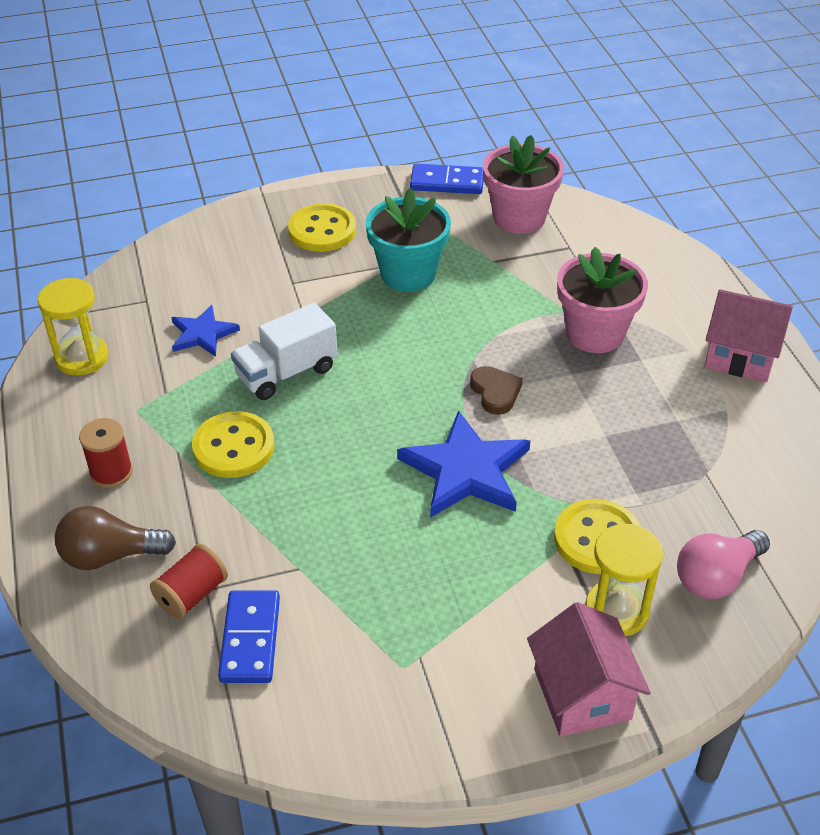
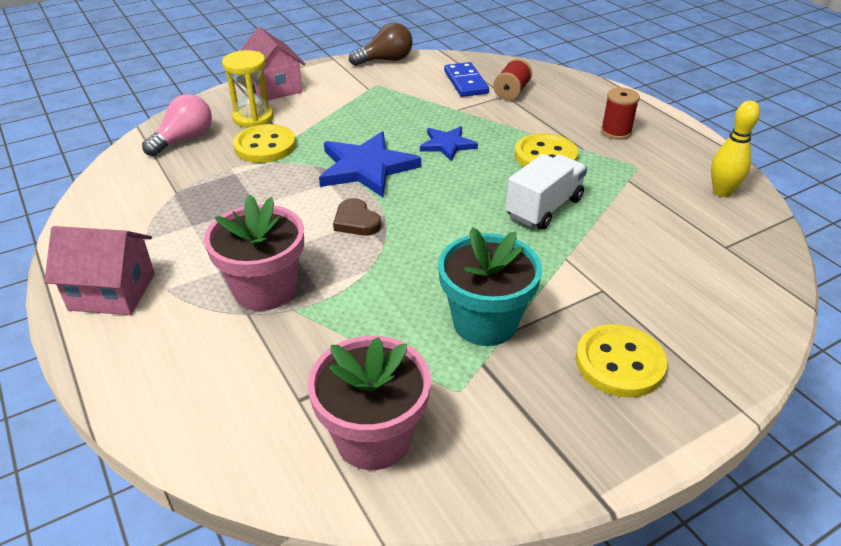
camera: 165 degrees right, 5 degrees down
(82, 358) = (722, 192): yellow hourglass -> yellow bowling pin
(110, 555) = (574, 99): brown light bulb -> brown light bulb (385, 60)
(203, 334) = (643, 226): blue star -> blue star (447, 145)
(447, 182) = (499, 489): blue domino -> none

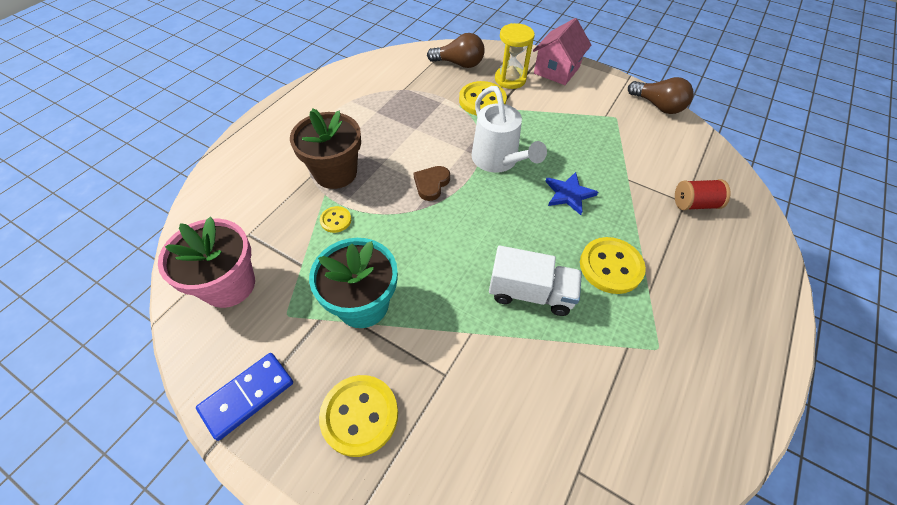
camera: 60 degrees right, 15 degrees up
(112, 292) = (300, 113): pink house -> none
(184, 140) = (459, 64): pink light bulb -> brown light bulb
(265, 289) = (335, 173): pink flower pot -> brown flower pot
(345, 310) = (336, 220): none -> yellow button
(366, 168) = (498, 161): blue star -> white watering can
(466, 82) = (677, 167): blue domino -> blue domino (247, 396)
(616, 132) = (705, 310): red spool -> none
(722, 192) = (677, 445): yellow bowling pin -> none

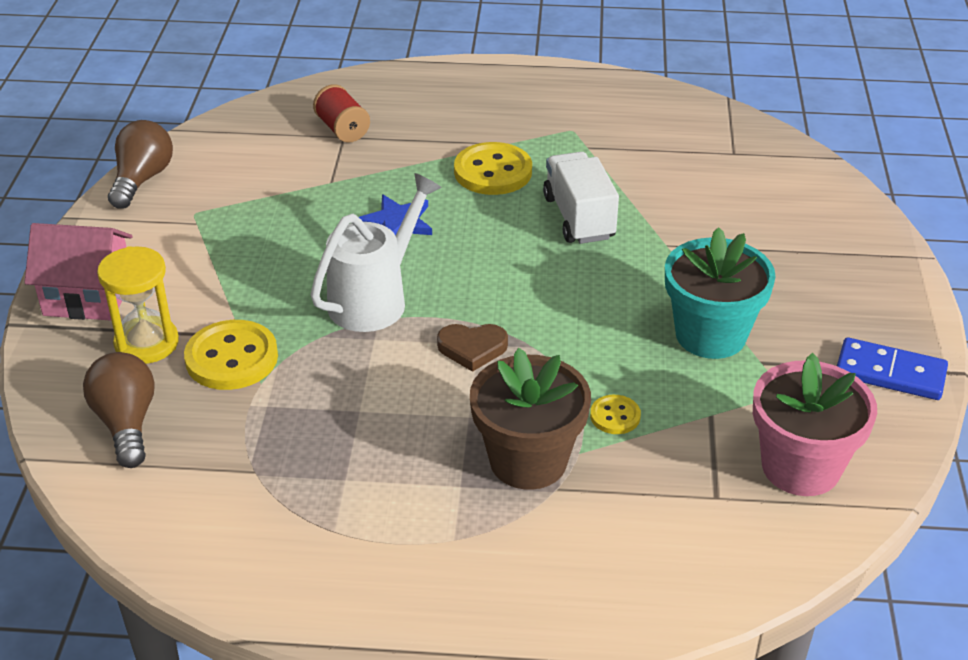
camera: 115 degrees left, 15 degrees down
(359, 415) = (822, 287): yellow button -> none

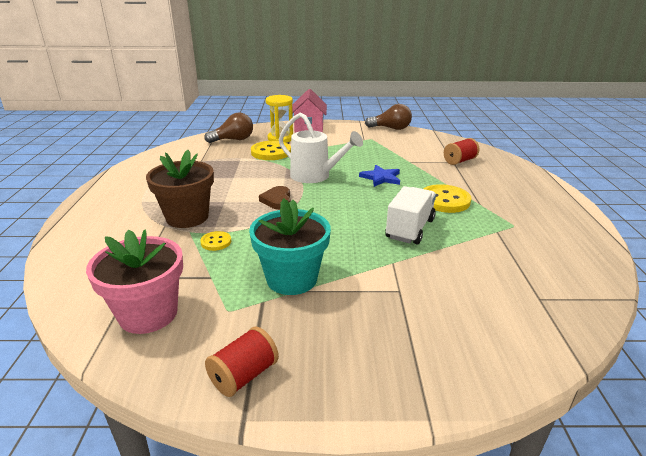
camera: 85 degrees right, 10 degrees down
(579, 217) = (410, 229): white truck -> white truck turned 45 degrees counterclockwise
(890, 373) = (244, 375): blue domino -> red spool

